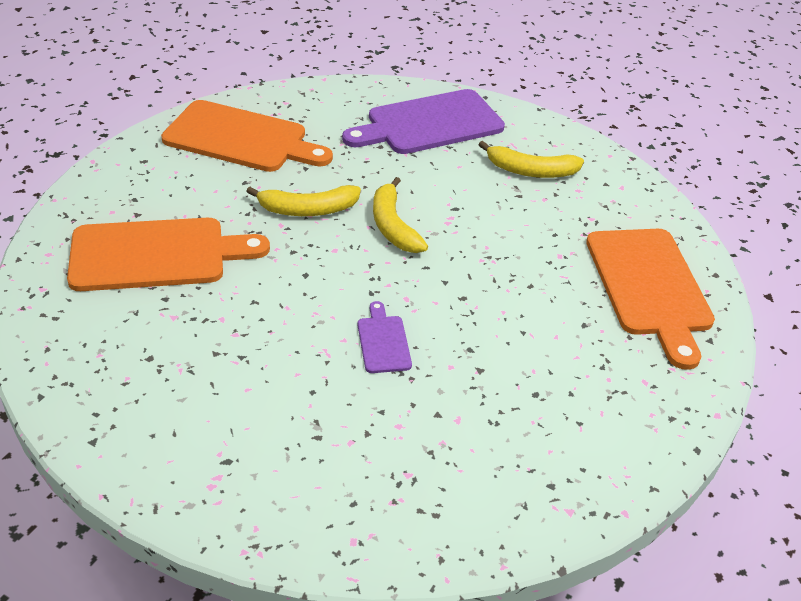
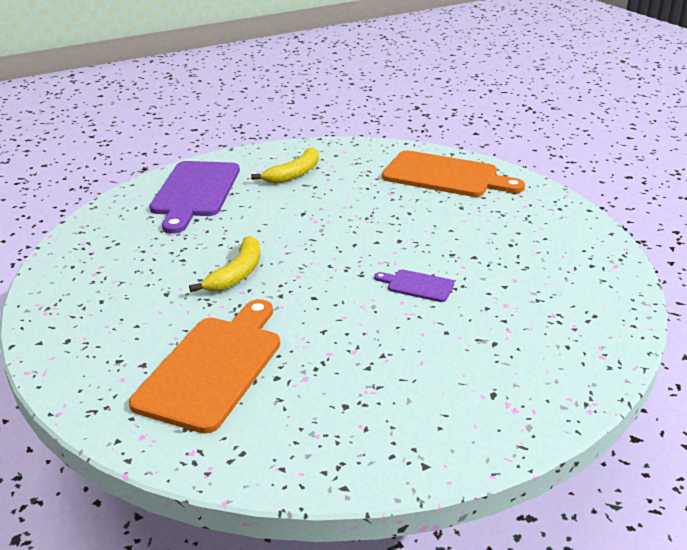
camera: 55 degrees left, 10 degrees down
(241, 139) = (104, 279): orange cutting board -> none
(393, 226) = (296, 243): yellow banana -> none

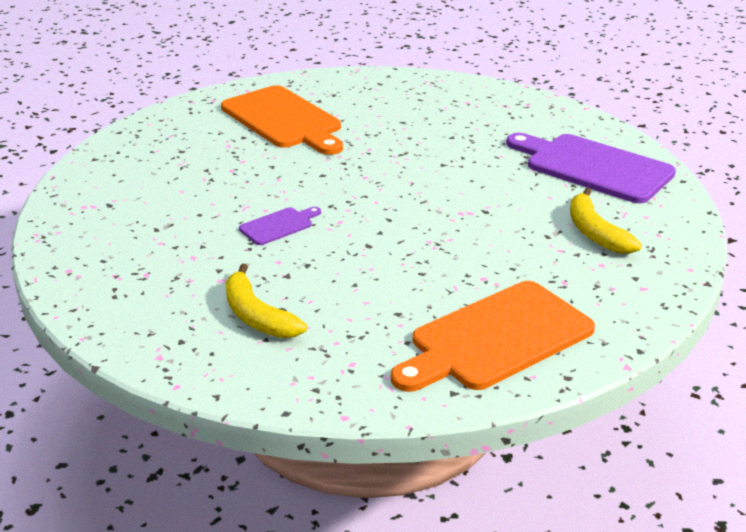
camera: 120 degrees right, 0 degrees up
(237, 273) = (400, 153): yellow banana -> yellow banana (257, 316)

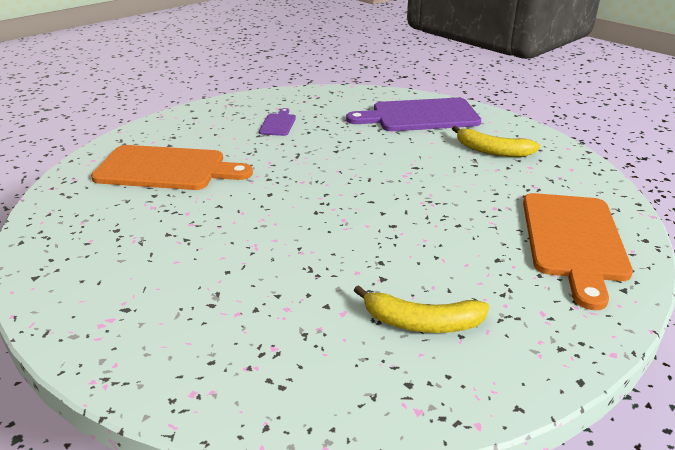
camera: 45 degrees left, 0 degrees up
(279, 225) = (307, 245): purple cutting board -> purple cutting board (278, 124)

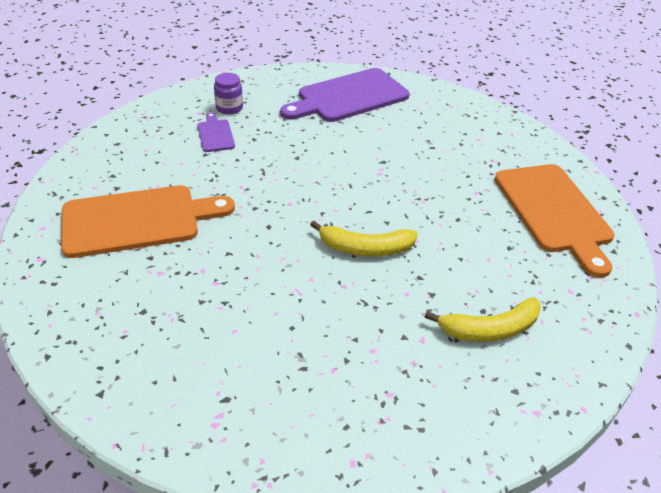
camera: 25 degrees left, 10 degrees up
(305, 108) = (229, 108): none -> purple jar
(492, 151) = (437, 127): yellow banana -> yellow banana (365, 248)

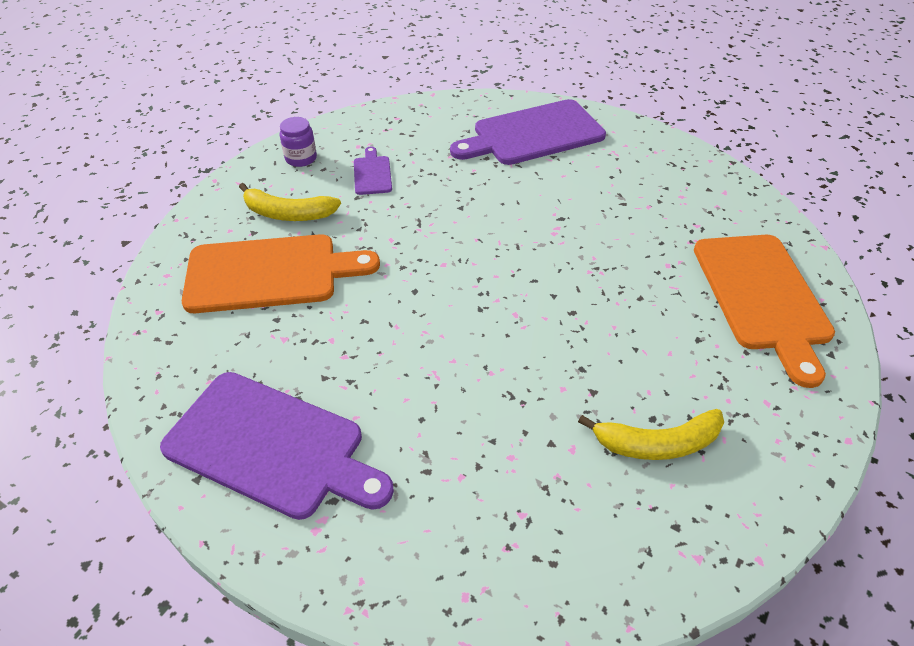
camera: 10 degrees right, 5 degrees up
(164, 361) = (272, 446): none -> purple cutting board
(229, 108) = (393, 142): purple jar -> purple jar (301, 158)
(365, 248) = (523, 327): yellow banana -> yellow banana (288, 213)

